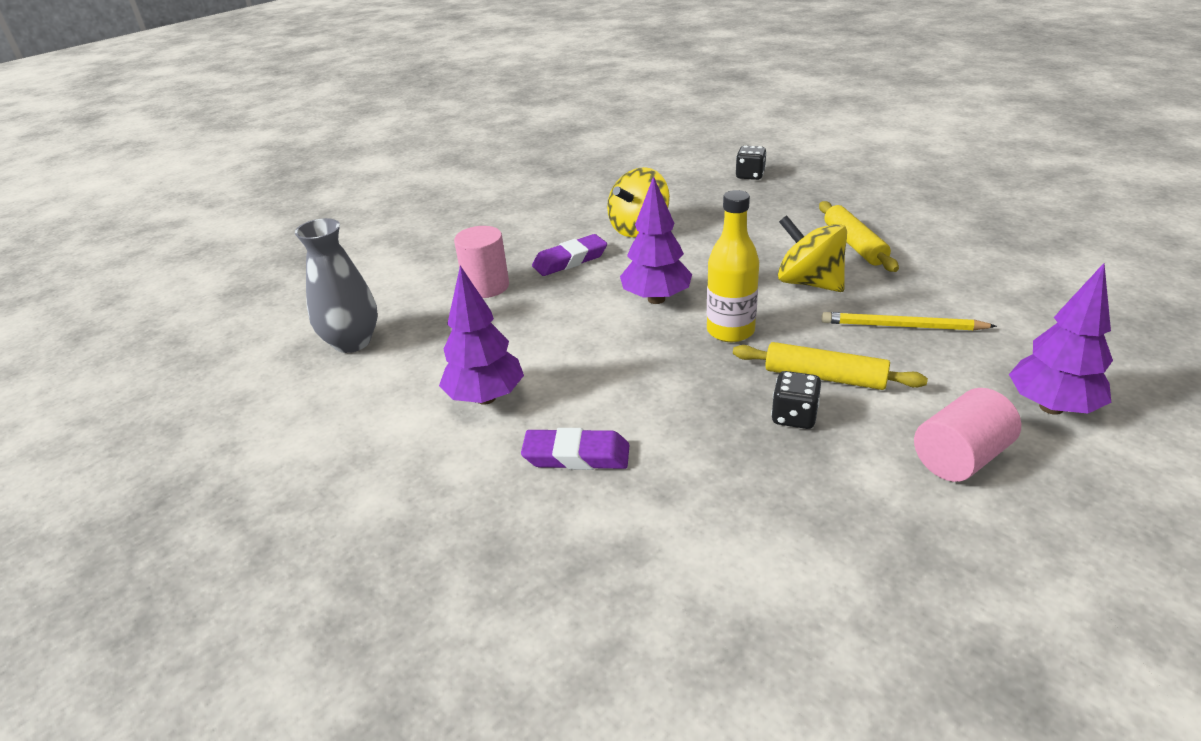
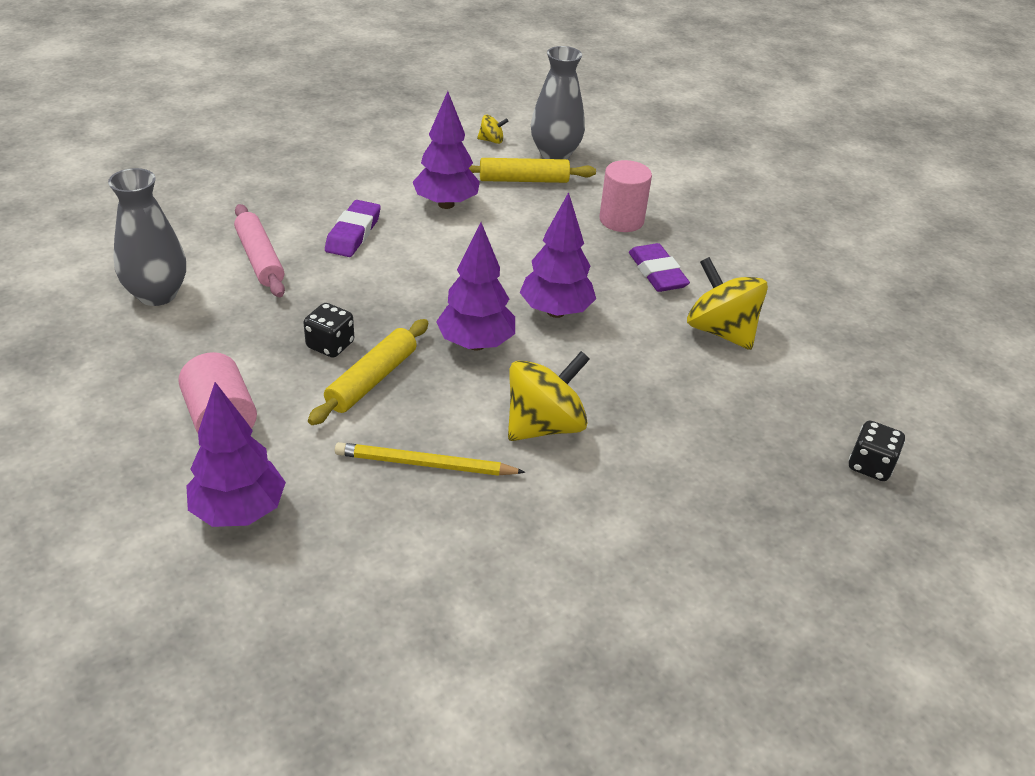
camera: 95 degrees right, 5 degrees up
(320, 393) = (491, 140): none -> yellow spinning top
(669, 524) = (259, 259): none -> pink rolling pin
(730, 331) = (476, 344): yellow bottle -> purple tree
(802, 602) = (157, 294): none -> grey vase
(854, 244) = (623, 497): yellow rolling pin -> yellow rolling pin (523, 180)
(902, 326) = (425, 464): yellow pencil -> yellow pencil turned 105 degrees counterclockwise

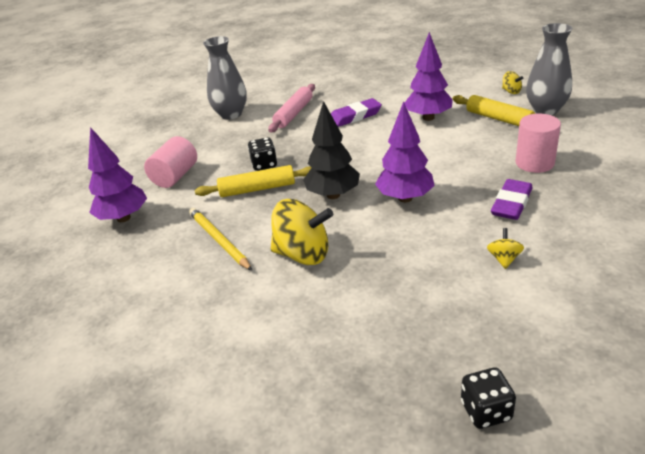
camera: 55 degrees right, 5 degrees down
(476, 344) = (333, 195): purple tree -> black tree
(720, 331) = (504, 259): yellow spinning top -> yellow spinning top, size x0.46

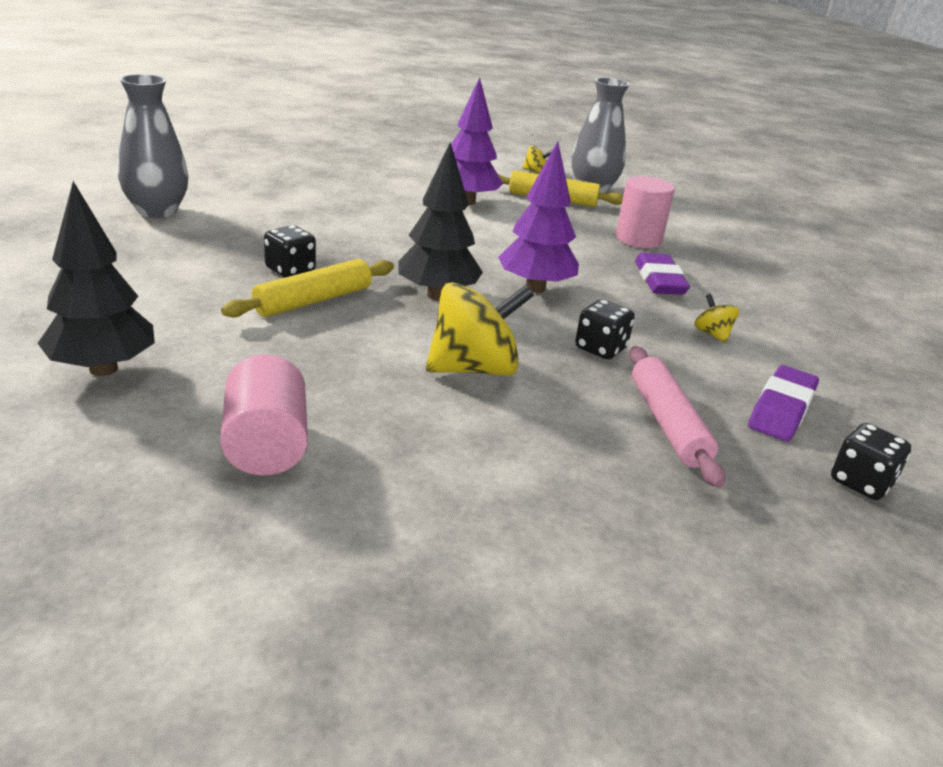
camera: 40 degrees left, 5 degrees down
(123, 218) = (103, 369): purple tree -> black tree
(175, 176) = (144, 299): pink cylinder -> pink cylinder (266, 445)
(219, 240) = (323, 373): yellow pencil -> none
(294, 114) = (267, 205): pink rolling pin -> pink rolling pin (667, 424)
(355, 116) = (366, 205): purple eraser -> purple eraser (781, 409)
(402, 255) = (600, 348): none -> black dice

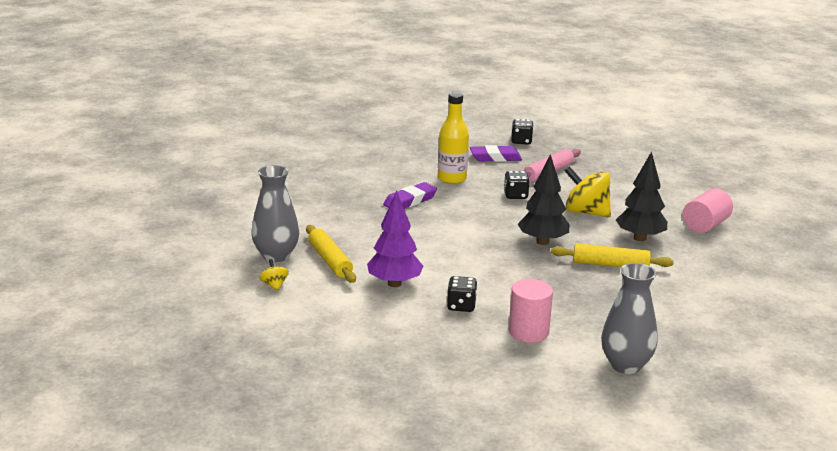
camera: 125 degrees left, 5 degrees down
(103, 369) = (745, 275): black tree -> black tree (640, 238)
(290, 270) = (597, 285): black dice -> black dice (461, 306)
(535, 288) = (484, 224): purple tree -> none
(638, 239) = (356, 219): pink cylinder -> pink cylinder (528, 332)
(712, 334) = (452, 179): yellow spinning top -> yellow bottle

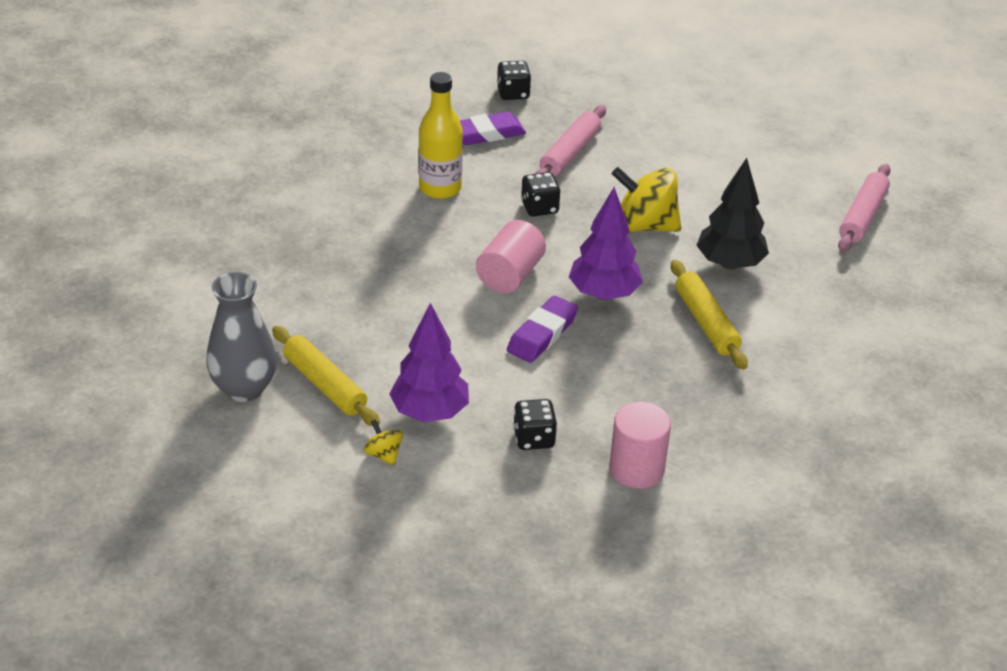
camera: 15 degrees left, 15 degrees up
(274, 285) = (264, 447): yellow spinning top -> yellow spinning top (383, 454)
(410, 201) = (396, 244): purple eraser -> purple eraser (542, 334)
(542, 241) = (603, 294): black tree -> purple tree
(610, 265) = (706, 322): yellow rolling pin -> yellow rolling pin turned 75 degrees clockwise
(625, 365) = (776, 504): grey vase -> none
(705, 225) = (807, 224): pink cylinder -> pink cylinder (510, 275)
(748, 226) = (863, 216): none -> pink rolling pin

